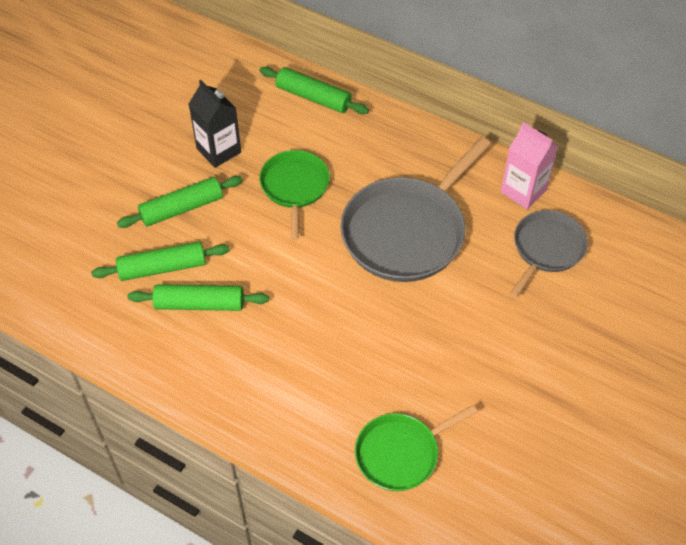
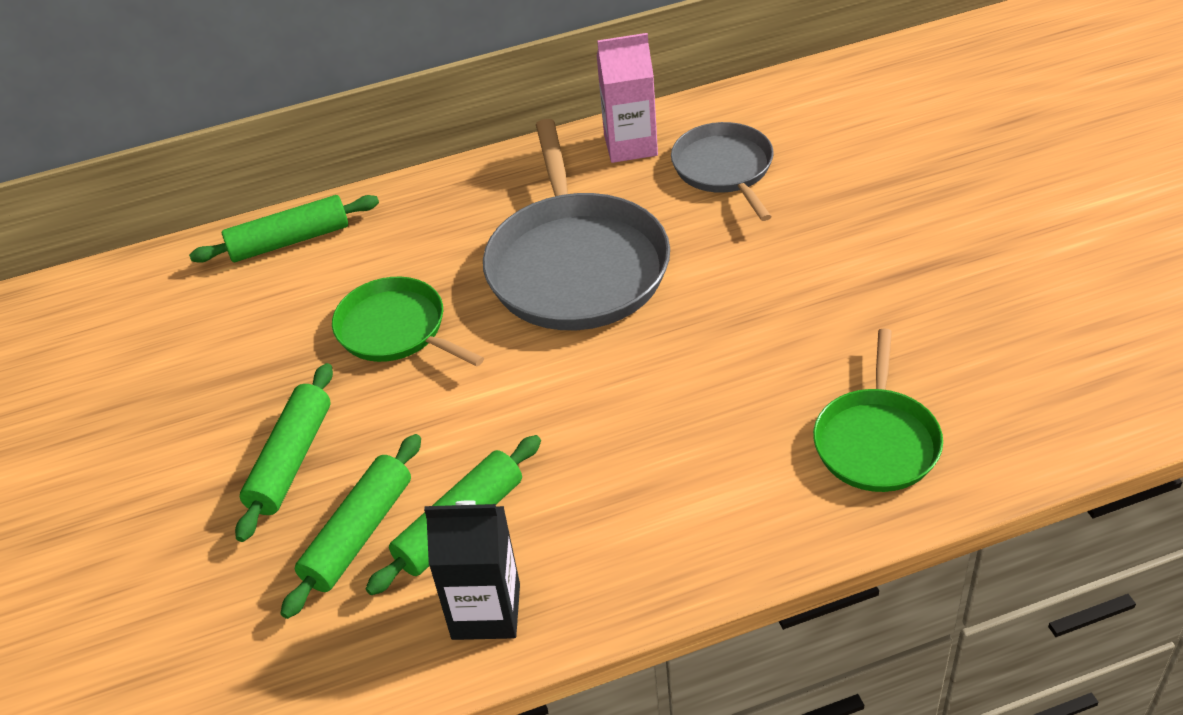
camera: 45 degrees left, 10 degrees down
(219, 150) = (250, 372): black carton -> black carton (486, 611)

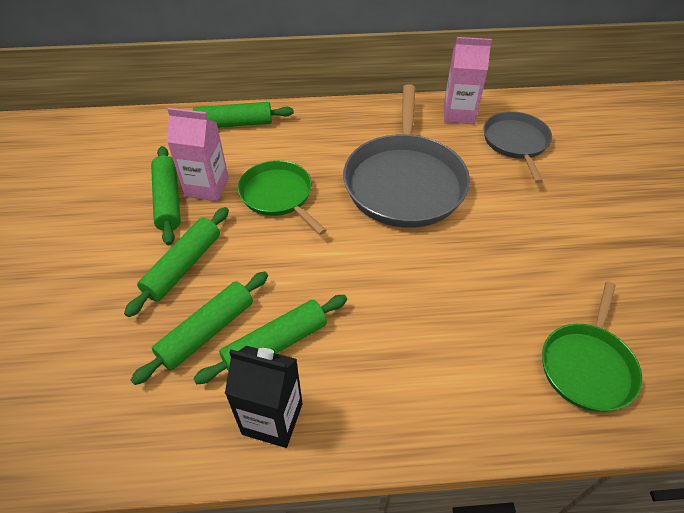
camera: 10 degrees right, 5 degrees up
(231, 377) = (168, 200): none -> green rolling pin
(283, 344) = (207, 187): none -> pink carton

